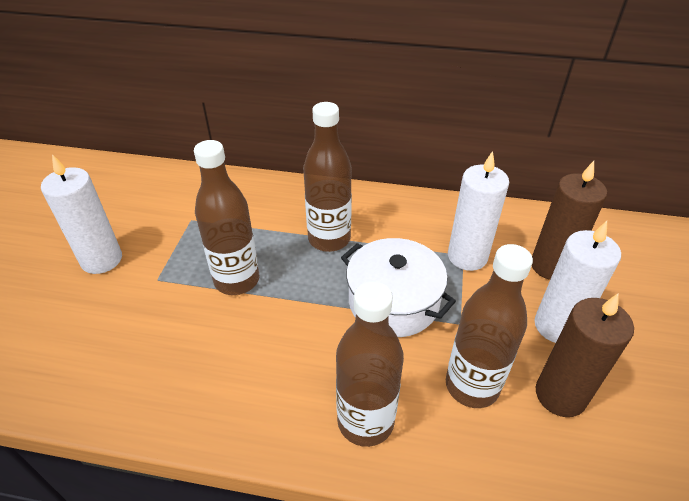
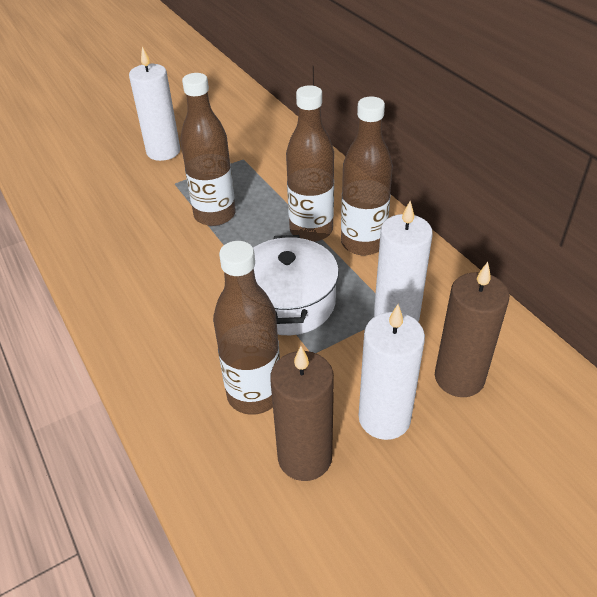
camera: 50 degrees right, 0 degrees up
(365, 421) = (161, 352): brown bottle -> brown bottle (363, 243)

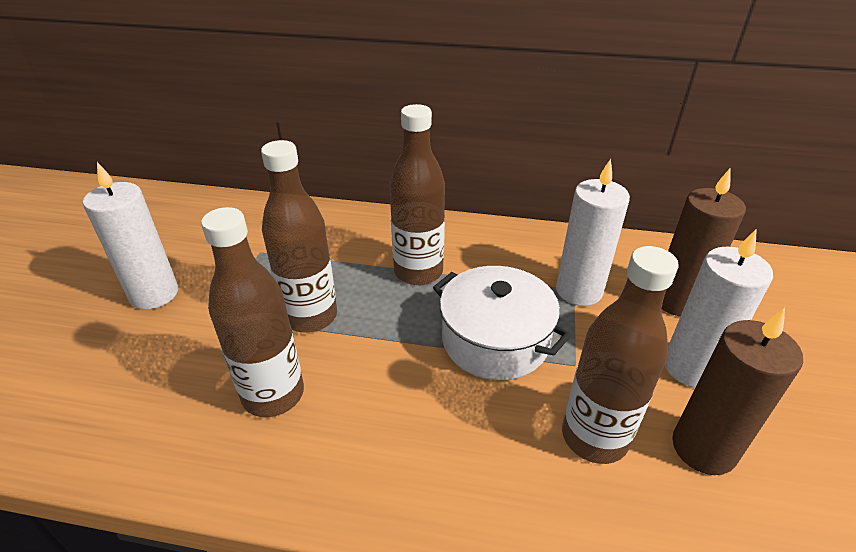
camera: 50 degrees left, 5 degrees down
(363, 243) = (472, 255): brown bottle -> brown bottle (273, 394)

